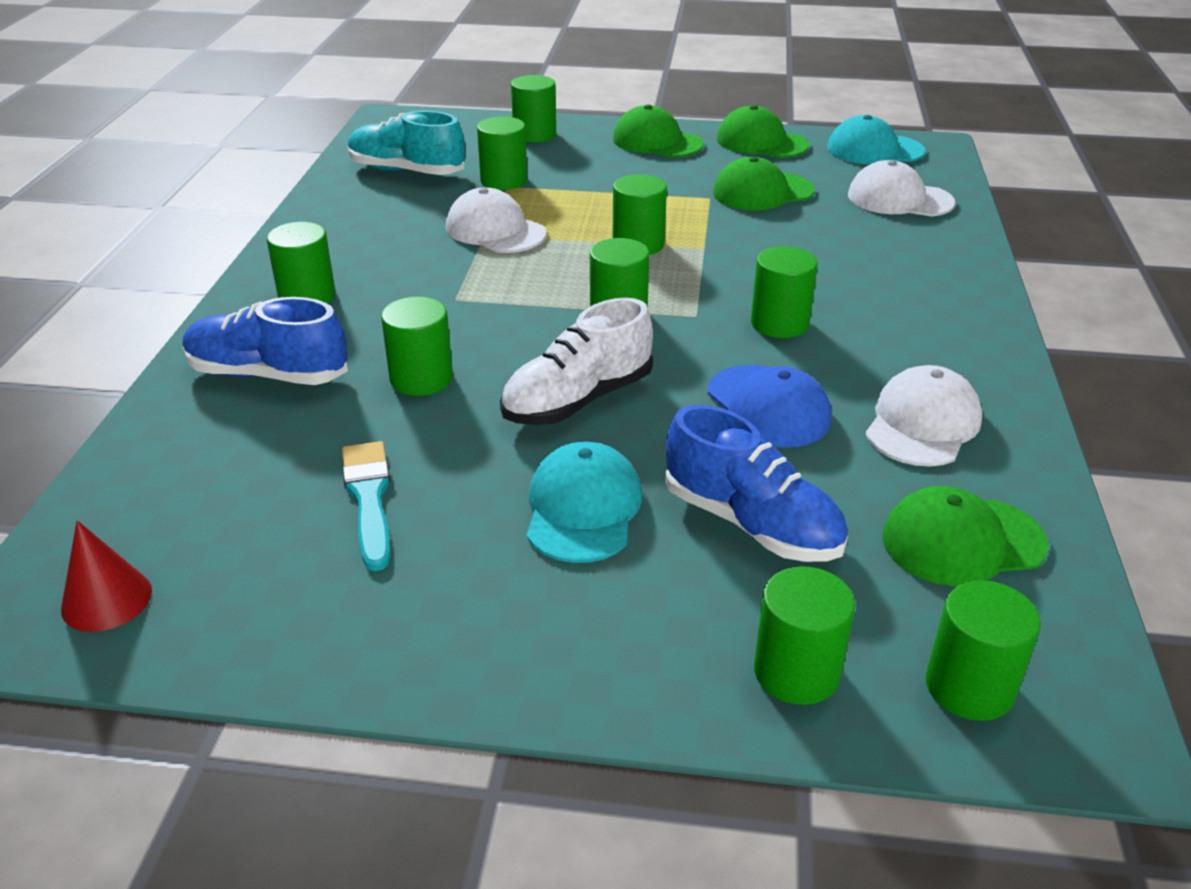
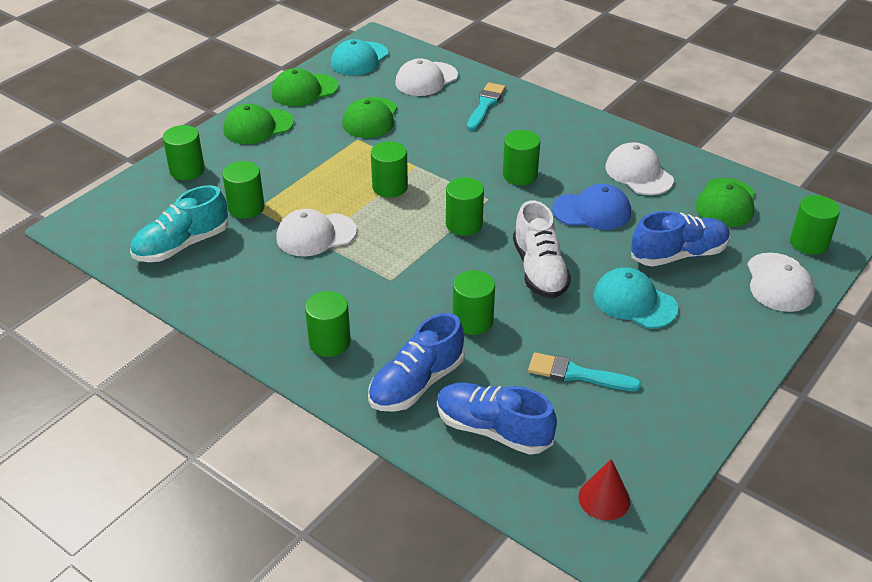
camera: 60 degrees left, 5 degrees up
(209, 458) = (493, 430): none -> blue shoe
(796, 672) = (779, 283): green cylinder -> white cap
(906, 253) = (485, 105): none -> turquoise brush

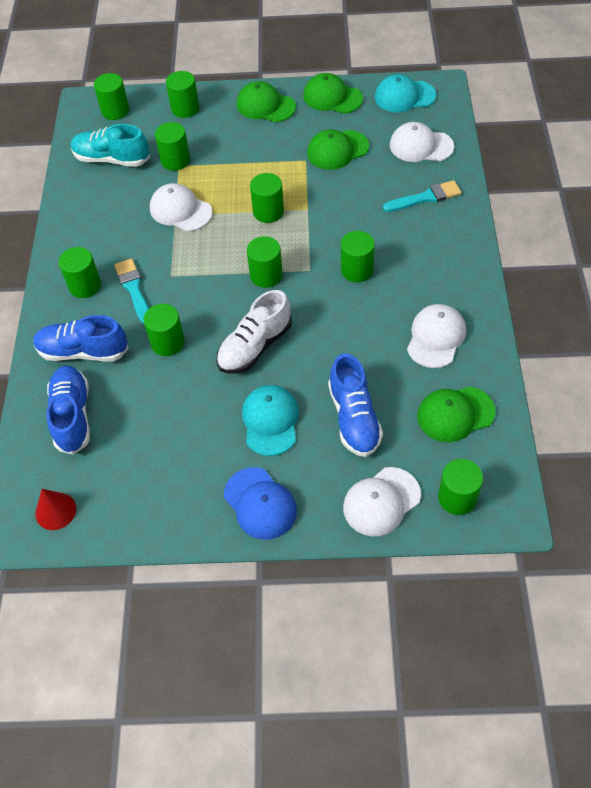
camera: 55 degrees right, 15 degrees up
(118, 212) = (115, 111): none -> green cylinder
(577, 374) = (162, 430): turquoise brush -> turquoise brush (134, 289)
(592, 211) = (355, 336): blue cap -> blue cap (260, 503)
(678, 254) = (354, 418): blue shoe -> blue shoe turned 45 degrees clockwise

